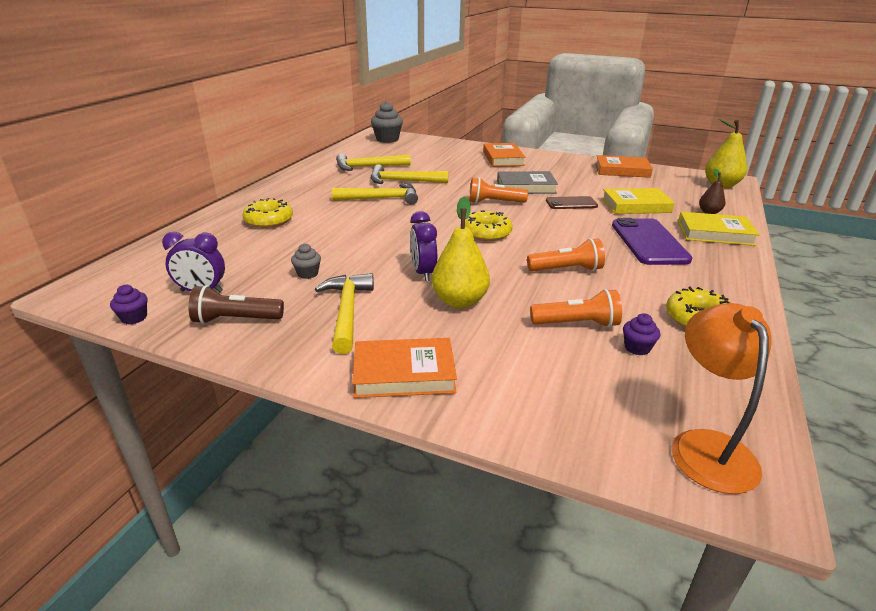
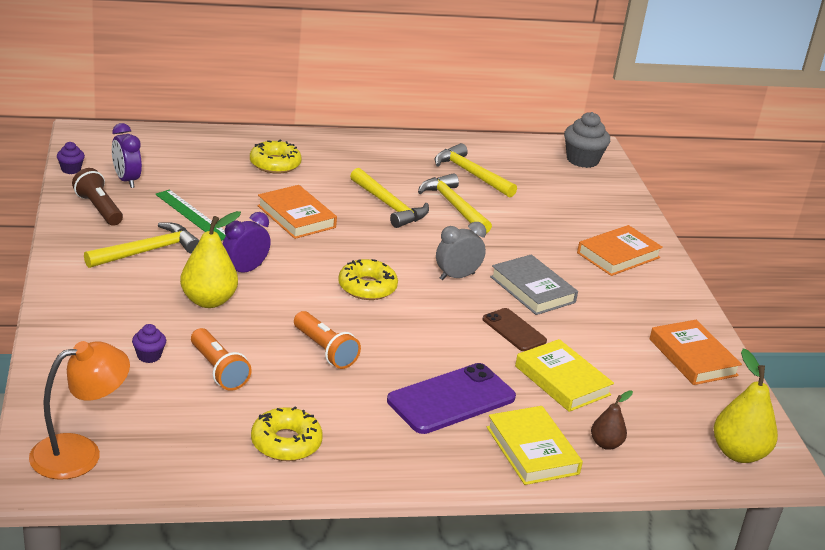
camera: 55 degrees right, 0 degrees up
(308, 273) = (193, 215): grey cupcake -> green ruler
(404, 373) = (81, 299): orange book -> orange book (296, 216)
(494, 202) = (457, 276): orange flashlight -> grey clock
(637, 348) = (201, 408): purple cupcake -> purple cupcake (149, 356)

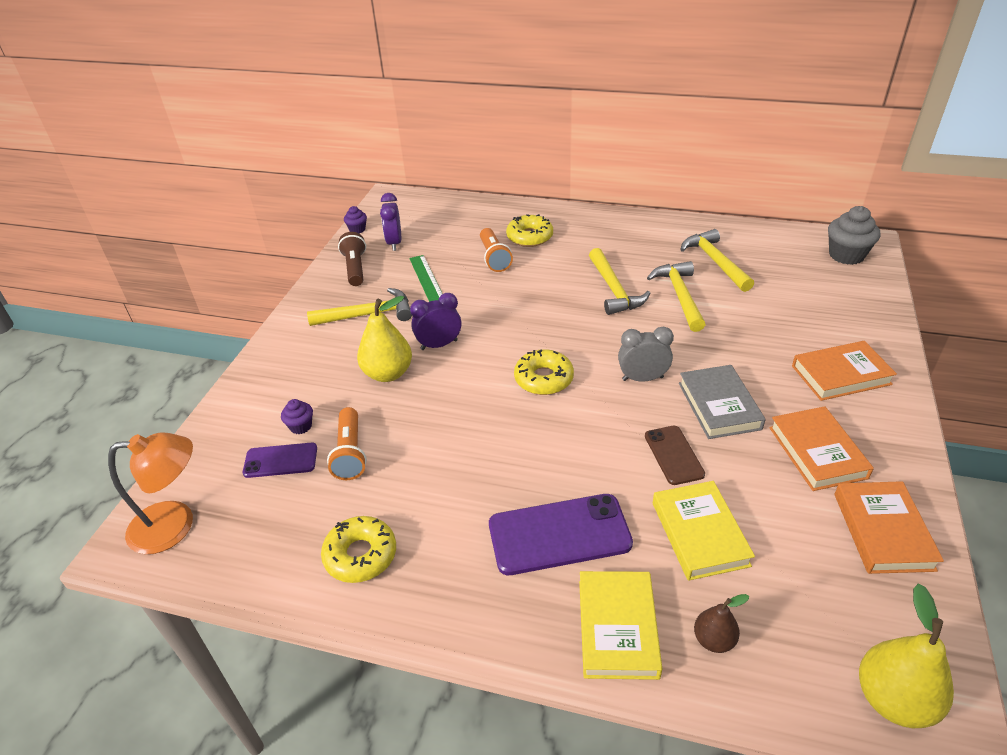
camera: 30 degrees right, 10 degrees up
(150, 386) = (280, 460): none -> purple phone
(296, 216) = (519, 292): orange book -> orange book (817, 452)
(324, 350) = (462, 447): orange flashlight -> orange flashlight (494, 258)

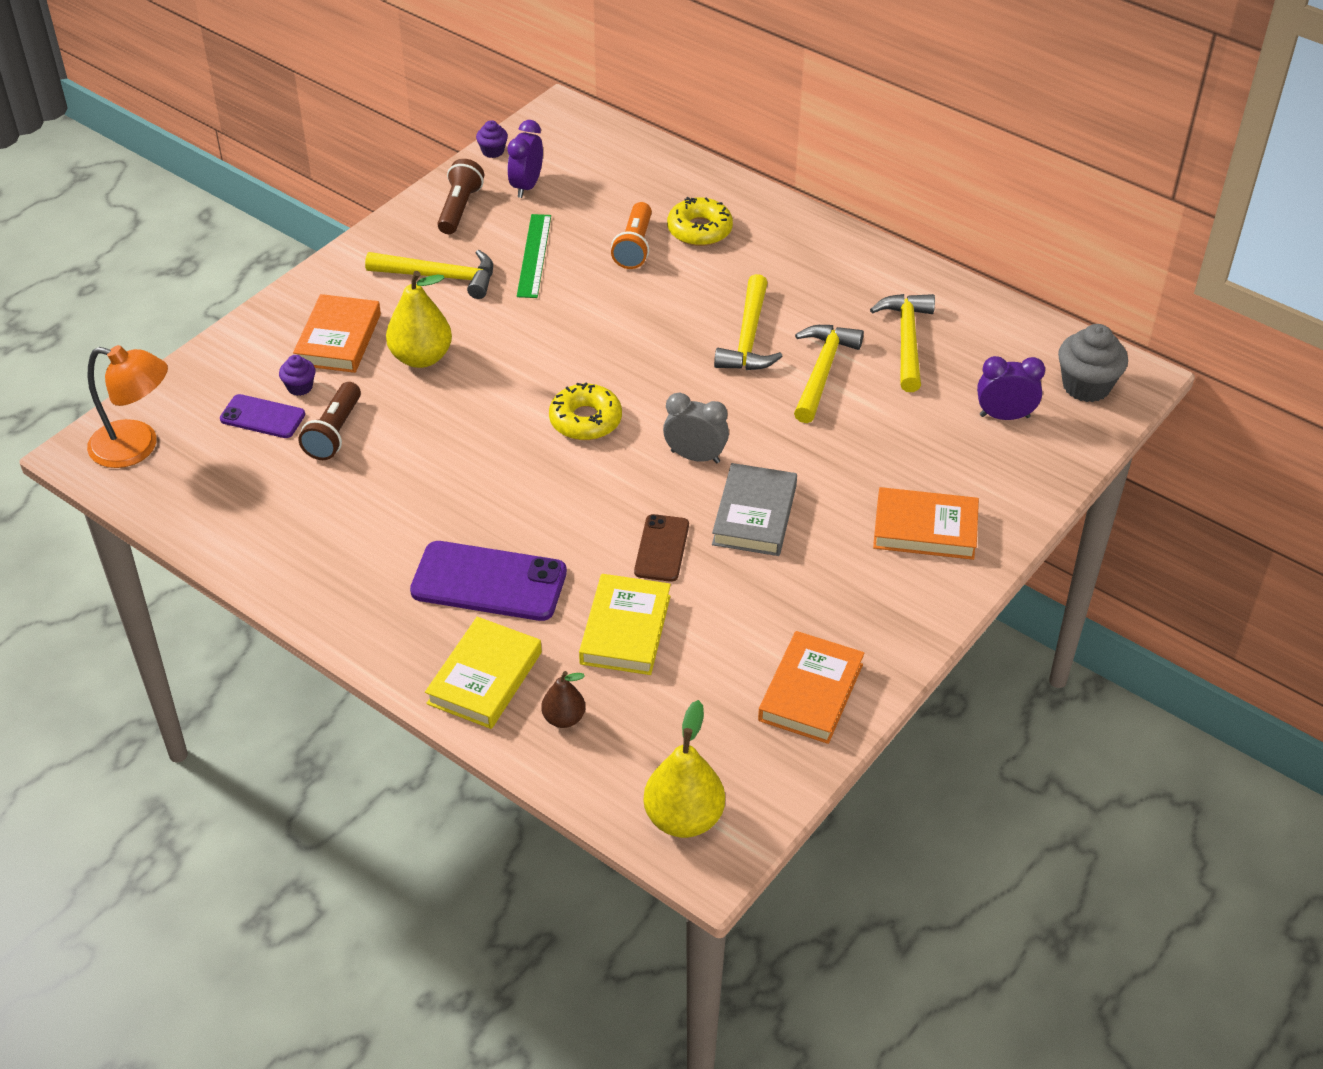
camera: 20 degrees right, 5 degrees up
(350, 453) = (334, 433): orange flashlight -> brown flashlight
(360, 555) = (292, 534): yellow donut -> none
(439, 345) = (497, 341): purple clock -> purple clock (1004, 416)
(817, 452) = (817, 598): orange book -> orange book (339, 339)

